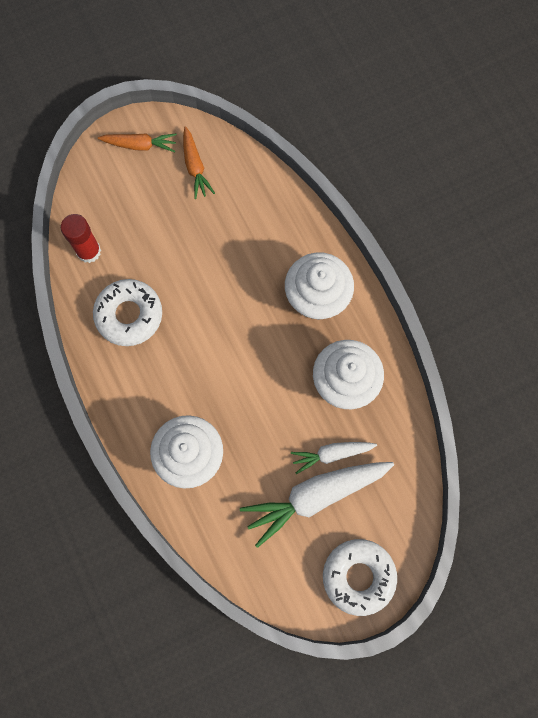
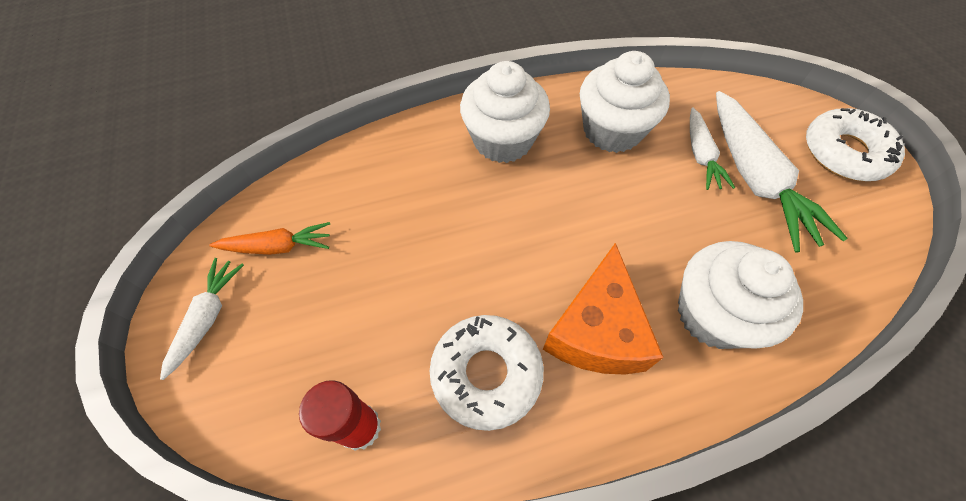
camera: 80 degrees left, 15 degrees down
(140, 145) = (208, 317): orange carrot -> white carrot
(167, 379) = (597, 330): none -> orange cheese

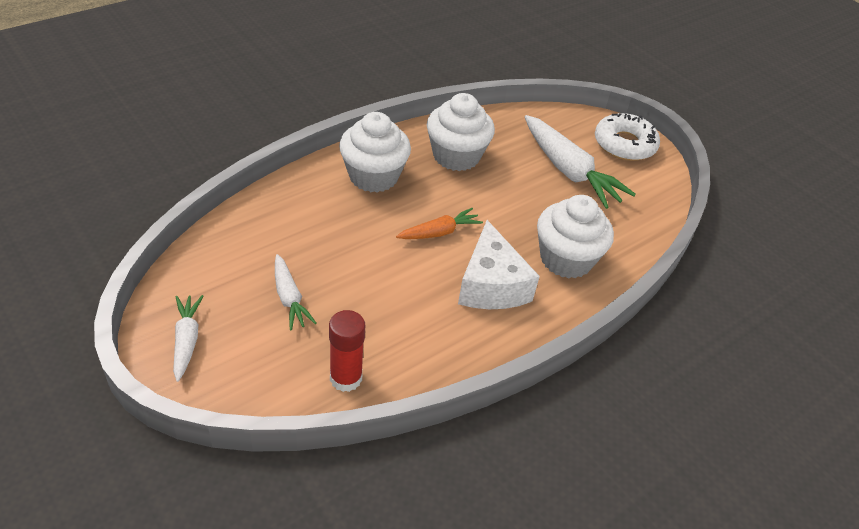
camera: 25 degrees left, 15 degrees down
(278, 246) = (221, 282): orange carrot -> orange carrot (439, 232)
(486, 373) = (424, 326): white donut -> none
(597, 330) = (491, 285): orange cheese -> white cheese
(701, 155) = (527, 162): white carrot -> white carrot (289, 298)

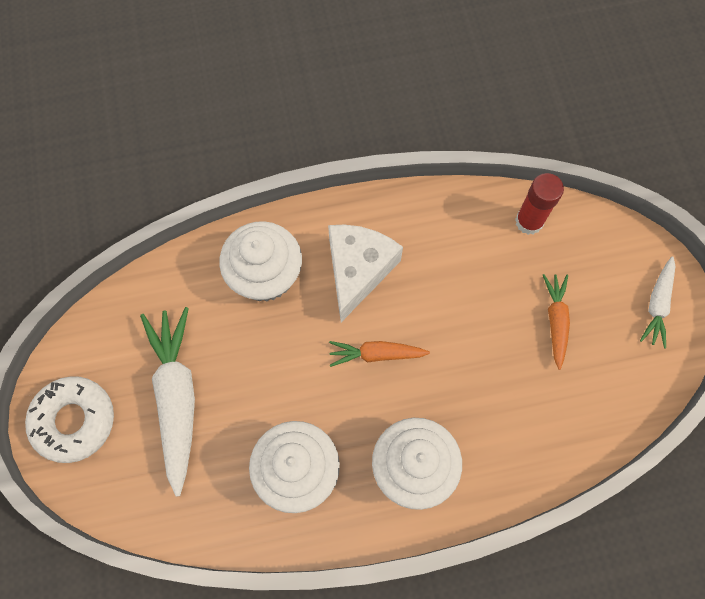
camera: 150 degrees left, 25 degrees up
(289, 298) = (555, 321): white carrot -> orange carrot

